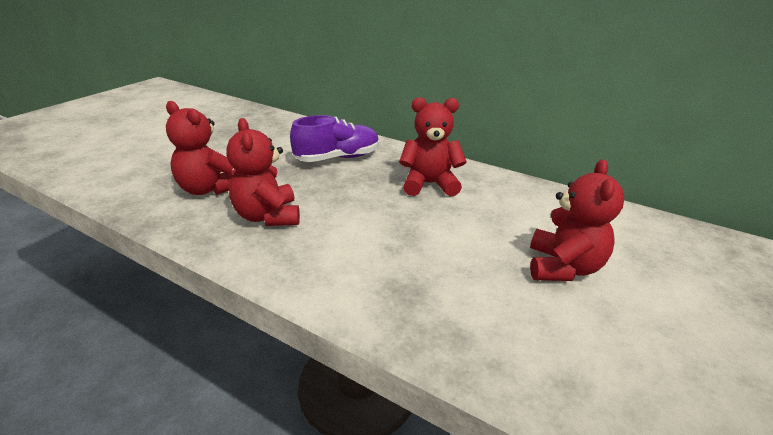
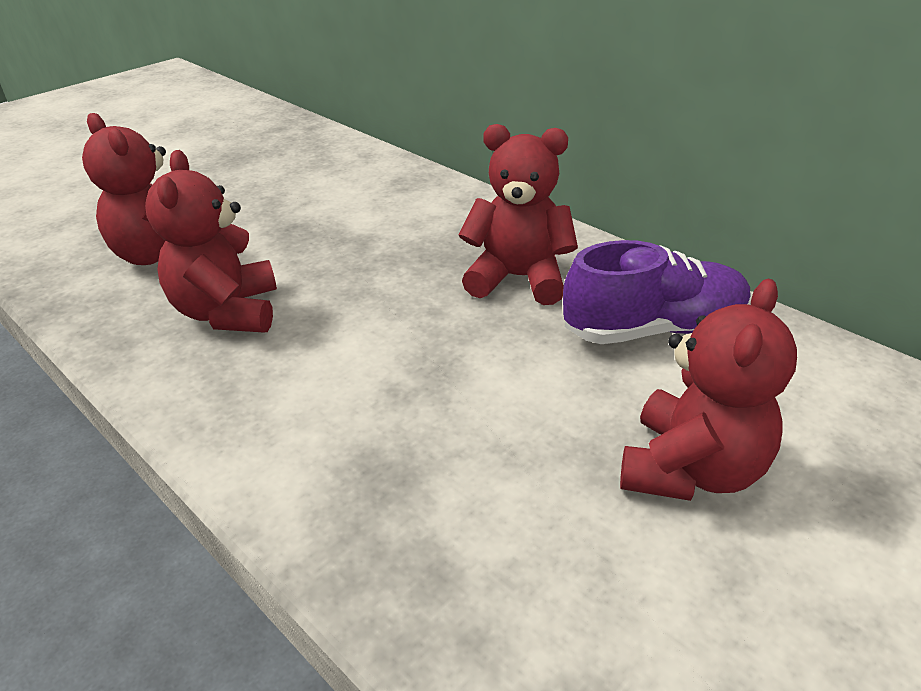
camera: 15 degrees right, 5 degrees up
(337, 158) = (385, 216): purple shoe -> purple shoe (654, 329)

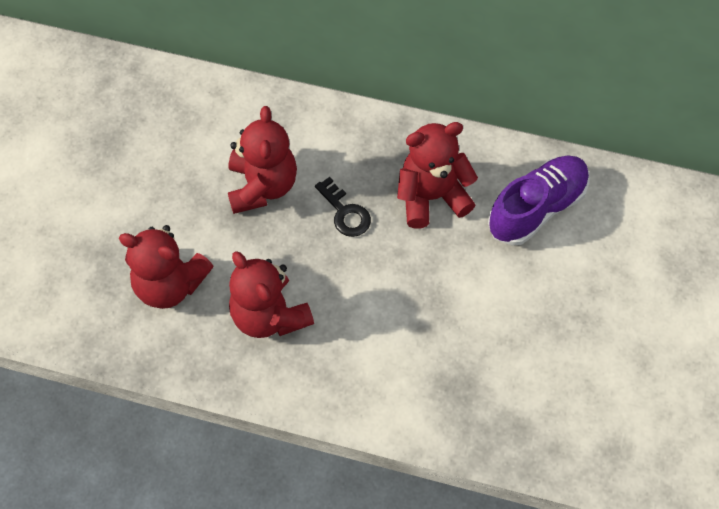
camera: 30 degrees left, 25 degrees up
(403, 261) = (345, 212): none -> black key
(691, 469) = (601, 308): red teddy bear -> red teddy bear (262, 186)

